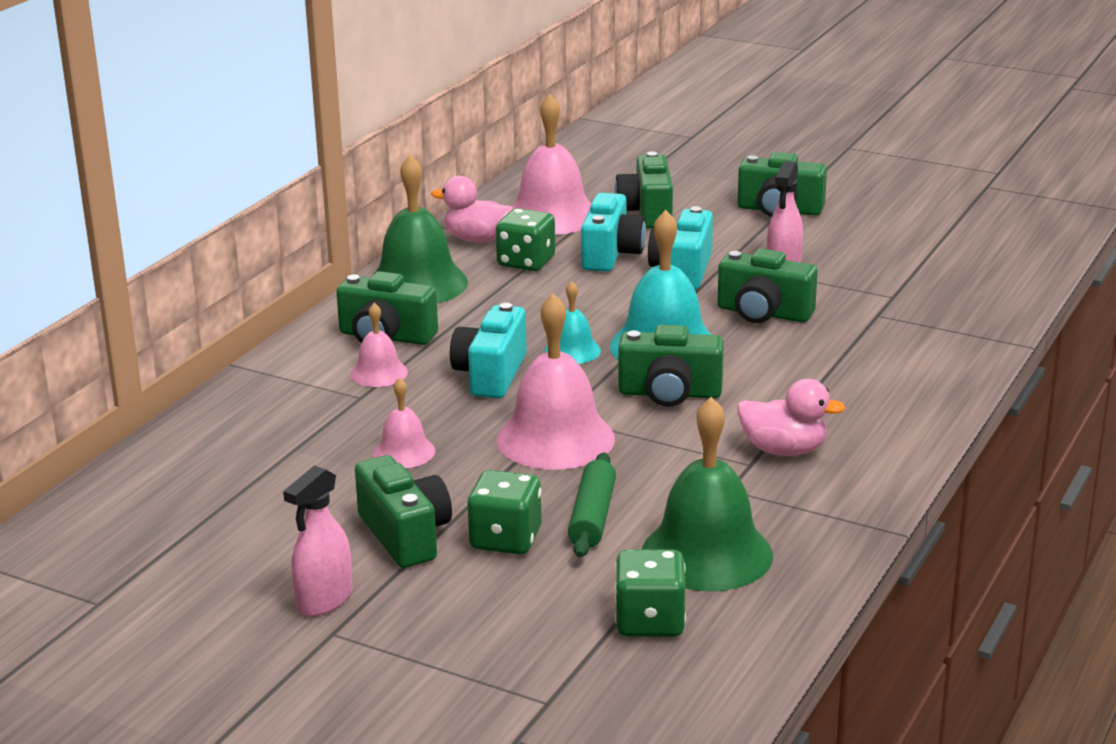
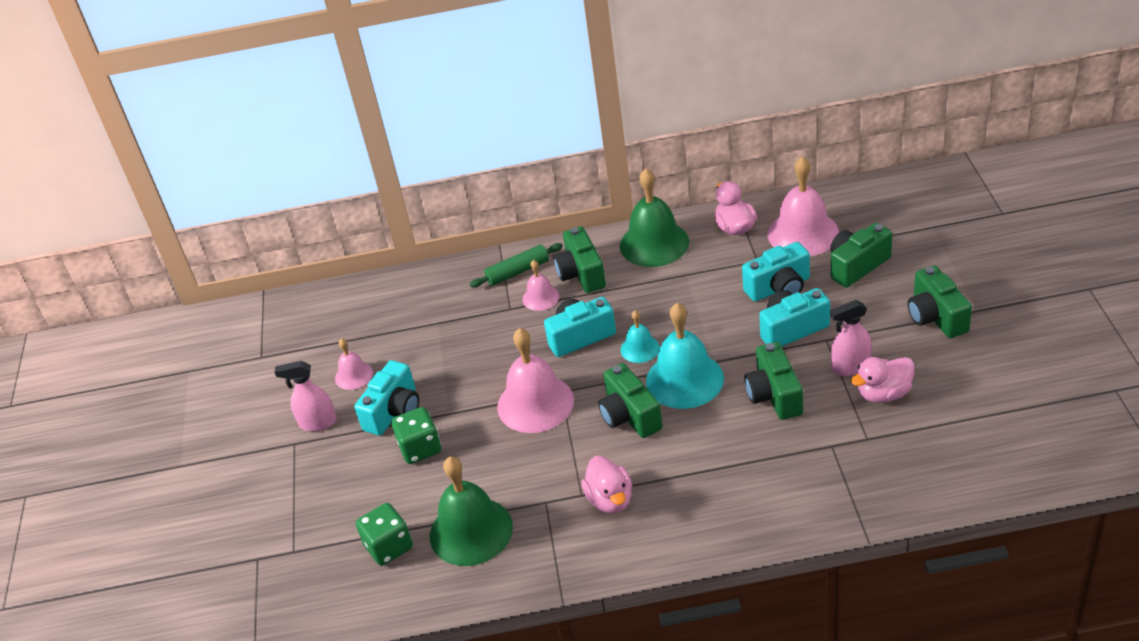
camera: 60 degrees right, 15 degrees up
(404, 452) = (470, 359): pink bell -> pink bell (354, 375)
(405, 535) = (394, 412): green camera -> turquoise camera
(526, 262) = (728, 263): green dice -> none
(592, 517) = (469, 466): green rolling pin -> green rolling pin (517, 272)
(844, 267) = (883, 394): none -> pink duck

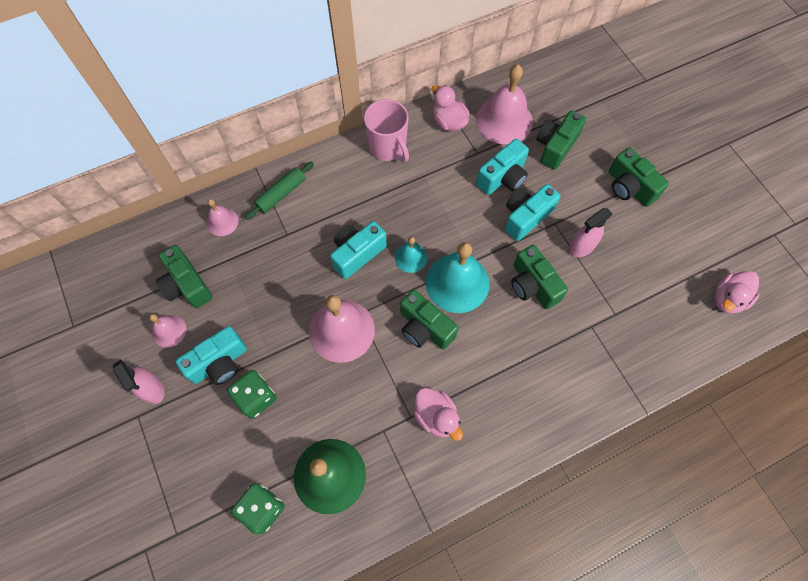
camera: 25 degrees left, 25 degrees up
(317, 423) = (152, 389): pink spray bottle -> pink spray bottle turned 105 degrees counterclockwise
(394, 412) = (219, 363): turquoise camera -> turquoise camera turned 45 degrees clockwise
(540, 297) = (310, 218): pink bell -> pink bell (222, 221)
(581, 274) = (337, 188): green camera -> green camera (187, 285)
(654, 243) = (388, 147): green bell -> pink mug
(883, 394) = (614, 268): pink duck -> pink duck (727, 299)

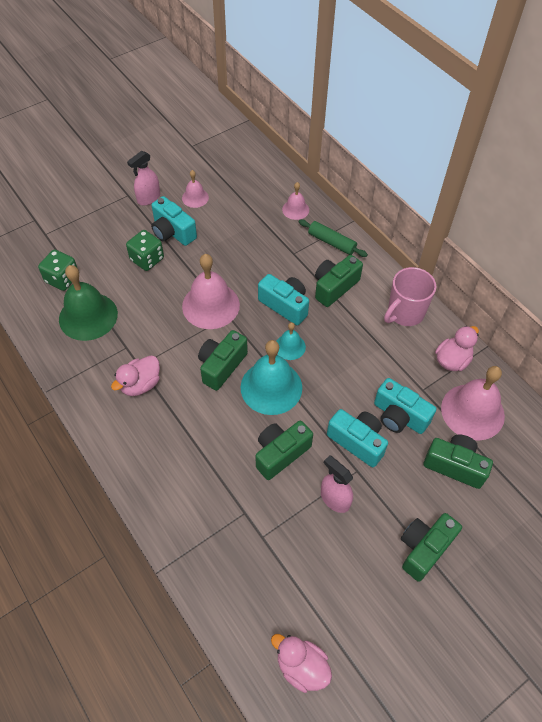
camera: 80 degrees right, 10 degrees down
(187, 285) = (234, 200): green camera -> green camera (334, 287)

